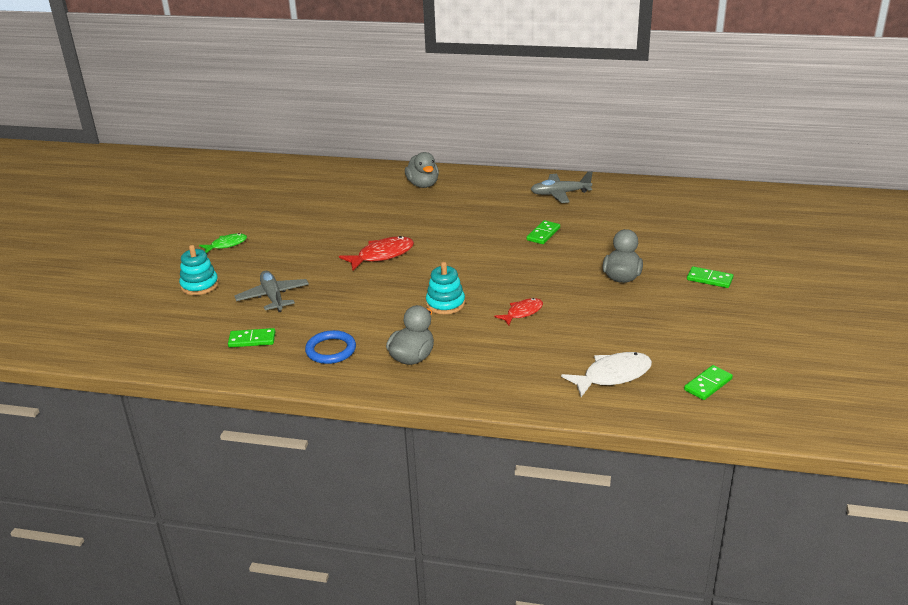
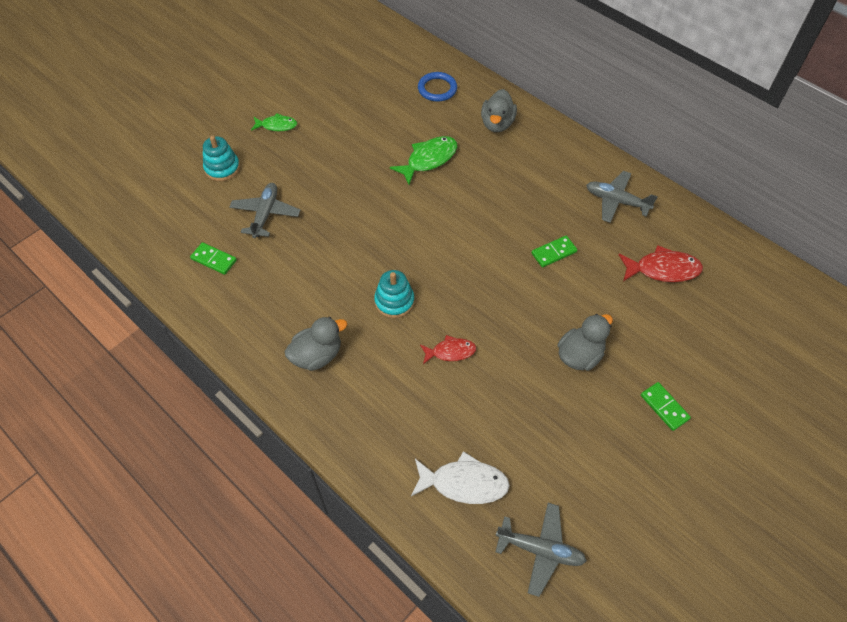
camera: 30 degrees right, 25 degrees up
(331, 350) = (262, 307): blue ring -> blue ring (437, 89)
(382, 255) = (389, 206): red fish -> red fish (662, 269)
(387, 220) = (429, 159): none -> green fish
(708, 384) = (540, 550): green domino -> grey plane

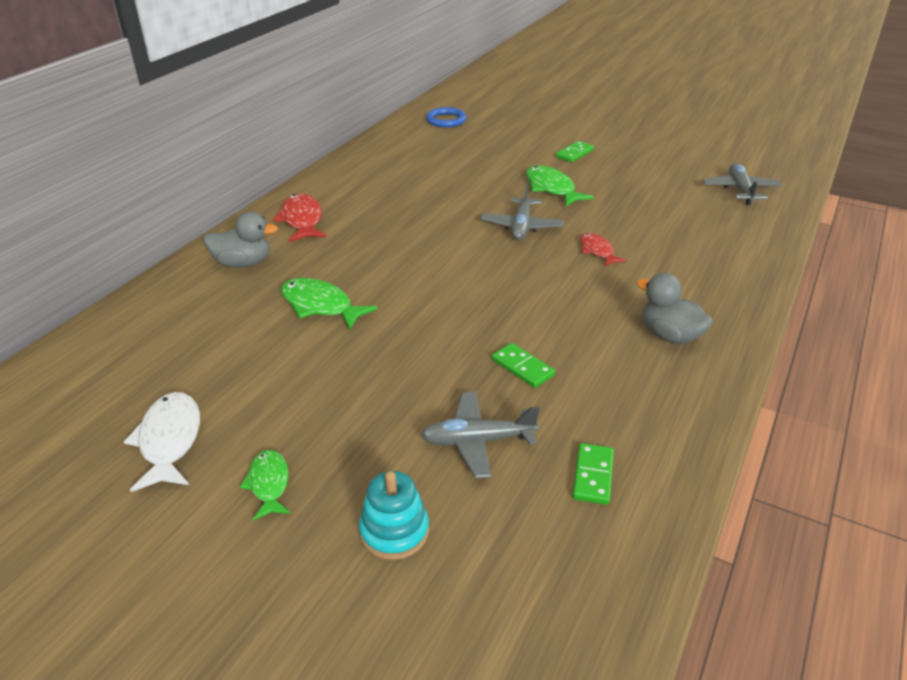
camera: 105 degrees left, 20 degrees down
(394, 301) = (559, 295): turquoise stacking toy -> none
(437, 89) = (170, 320): blue ring -> blue ring (446, 120)
(464, 483) = (722, 227): white fish -> white fish (169, 441)
(554, 253) = (439, 210): green domino -> green domino (522, 367)
(579, 355) = (551, 188): grey duck -> green fish
(616, 201) = (355, 184): grey plane -> grey plane (521, 226)
(662, 269) = (433, 160): red fish -> red fish (302, 220)

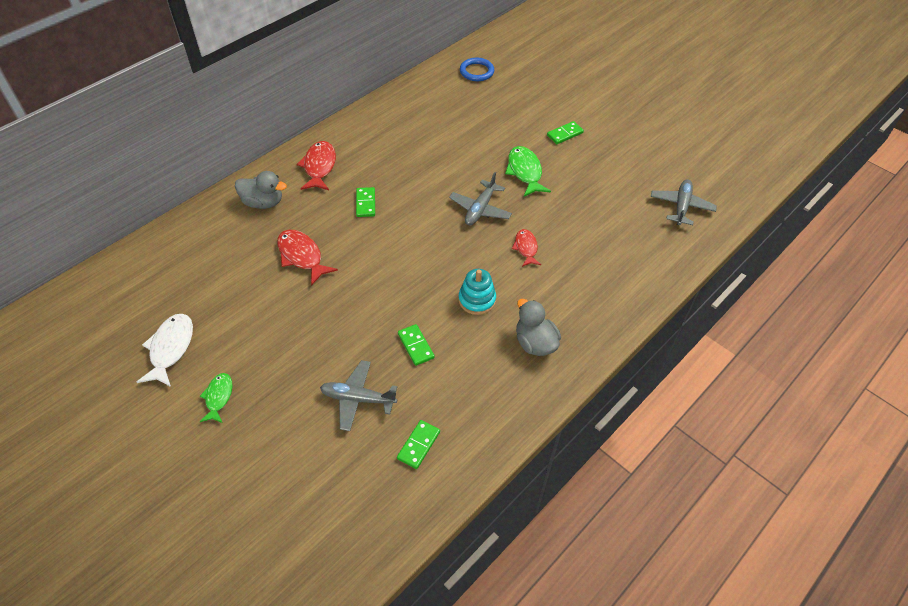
camera: 15 degrees right, 15 degrees up
(320, 306) = (302, 256): green fish -> red fish
(378, 243) = (366, 203): none -> green domino
(394, 531) = (279, 451): turquoise stacking toy -> turquoise stacking toy (477, 300)

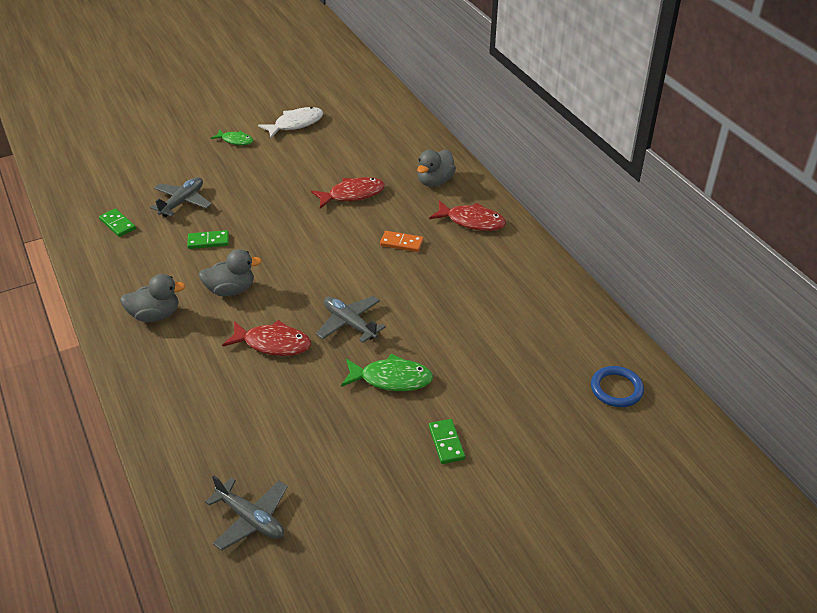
camera: 110 degrees right, 10 degrees down
(170, 348) = (295, 124): white fish -> white fish turned 60 degrees counterclockwise
(366, 203) = (401, 243): green domino -> orange domino
(477, 300) = (231, 290): turquoise stacking toy -> grey duck
(526, 248) = (273, 344): red fish -> red fish, size x1.57

